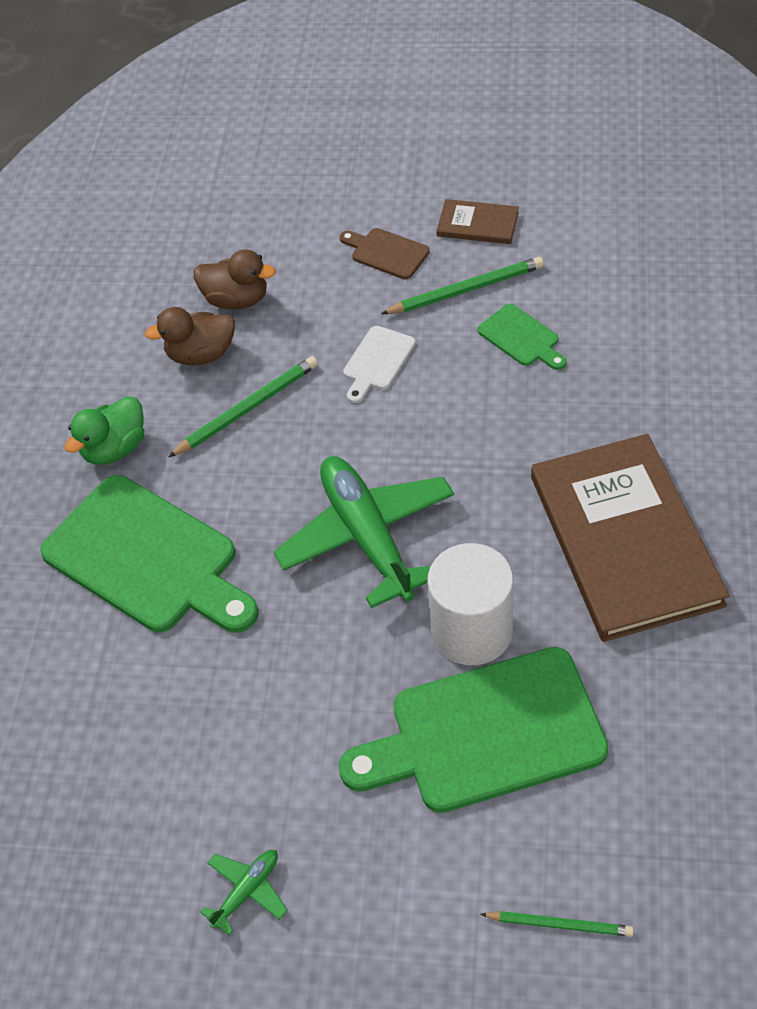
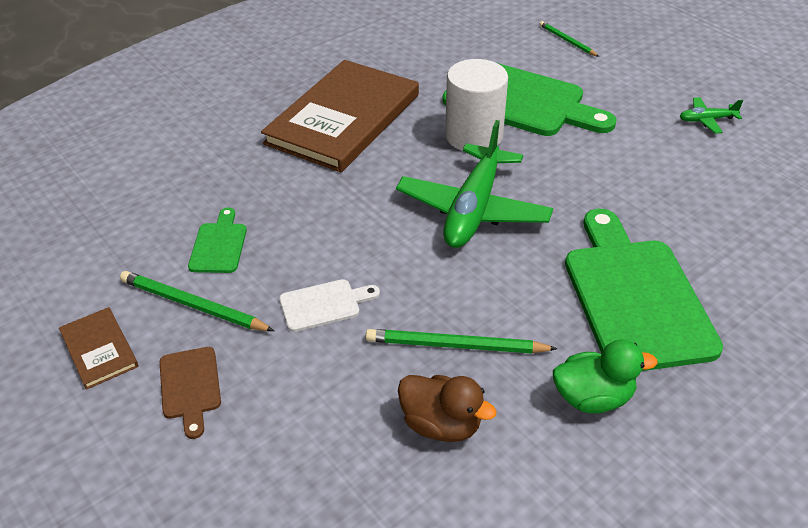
camera: 140 degrees left, 10 degrees down
(237, 299) = (353, 454): brown duck -> none

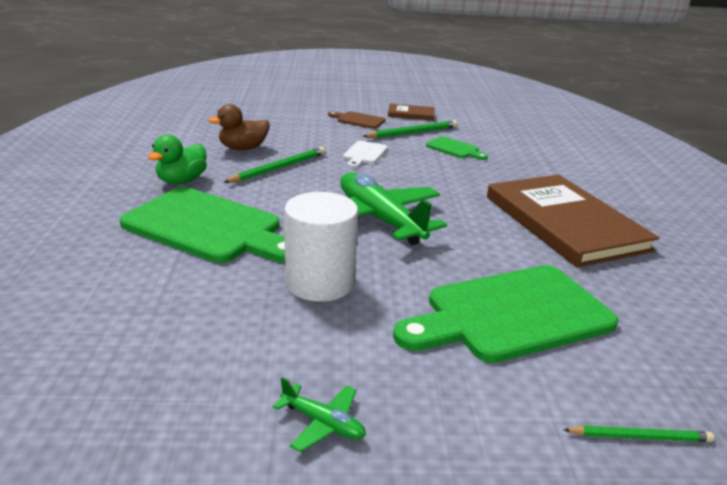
camera: 125 degrees right, 15 degrees down
(474, 136) = (475, 262): white cylinder -> white cylinder (319, 282)
(707, 120) = (323, 423): green plane -> green plane turned 90 degrees clockwise

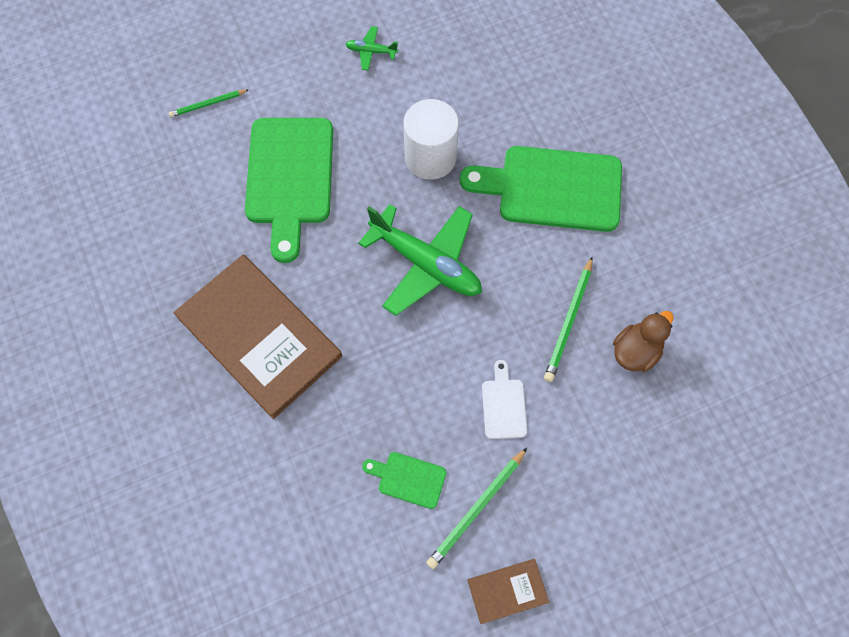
camera: 160 degrees right, 40 degrees up
(181, 181) = (634, 250): green duck -> none
(358, 120) = (564, 520): brown cutting board -> none
(511, 314) = (289, 178): green cutting board -> green cutting board turned 135 degrees clockwise

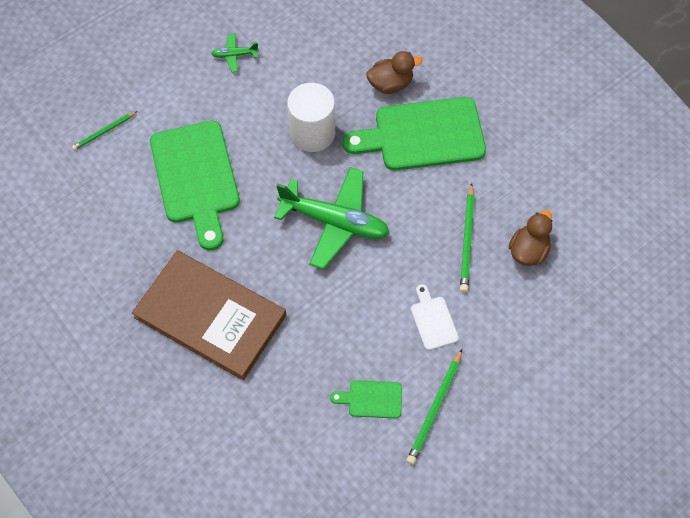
camera: 15 degrees left, 5 degrees down
(507, 591) = (478, 466): brown book -> none
(532, 122) = (390, 84): none -> brown duck

